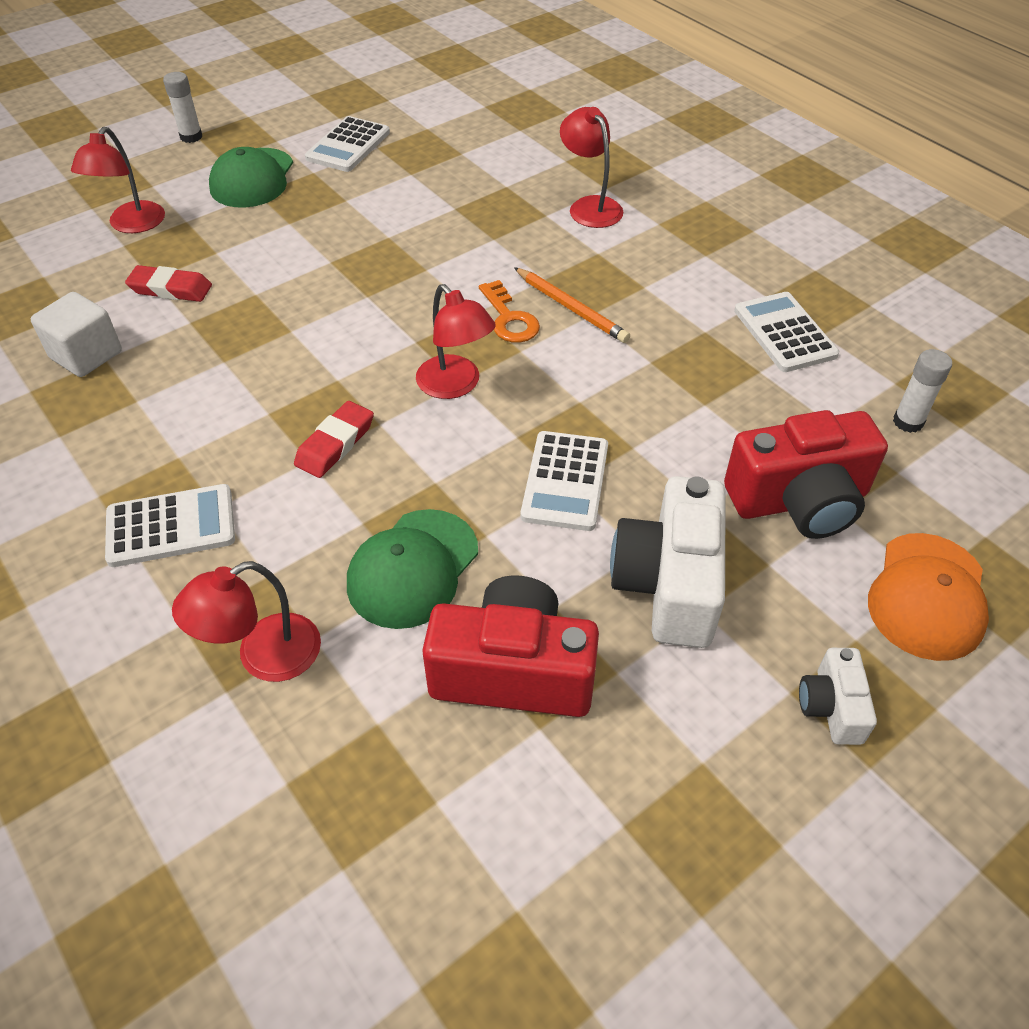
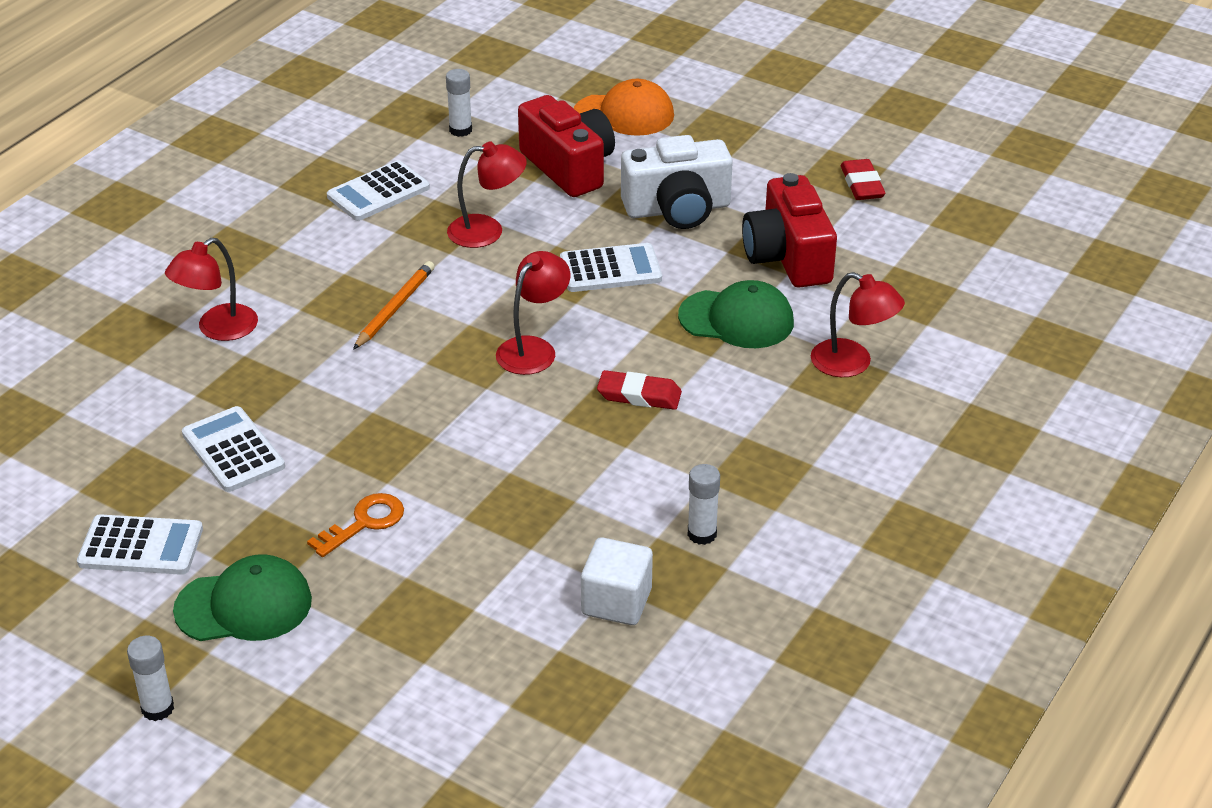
camera: 110 degrees left, 10 degrees down
(113, 431) = (702, 534): none -> white glue stick
(132, 225) = (382, 673): red lamp -> red lamp (487, 231)
(170, 289) = (485, 585): red eraser -> red eraser (862, 184)
(171, 526) = (778, 453): white calculator -> white calculator (233, 450)
(509, 319) = (427, 340): orange key -> orange key (364, 523)
(831, 707) = (730, 141): white camera -> none

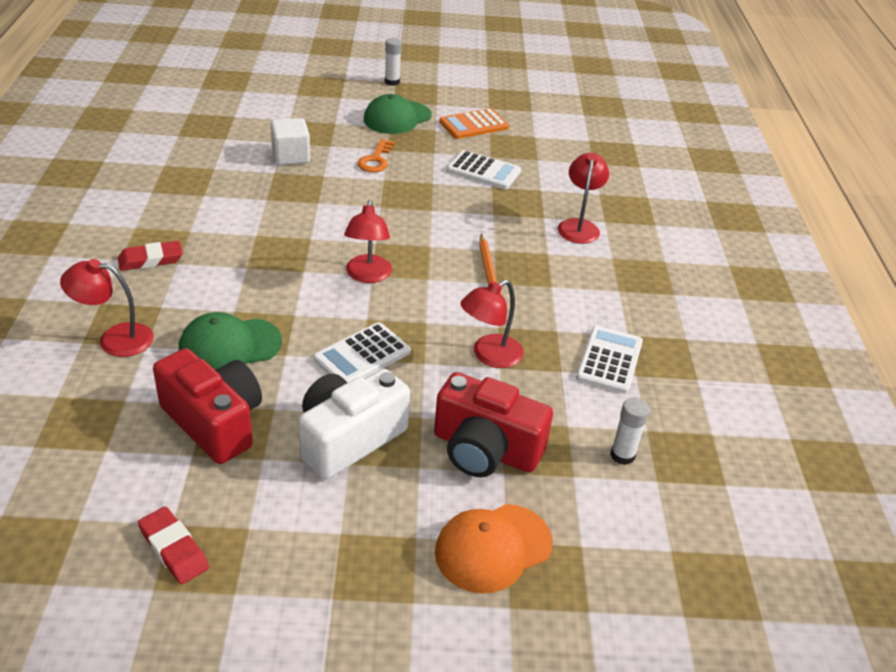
camera: 145 degrees right, 0 degrees up
(141, 546) = (474, 125): white calculator -> orange calculator
(616, 602) = (208, 162): white cube -> white cube (291, 156)
(639, 395) = (269, 267): red eraser -> red eraser (151, 260)
(702, 534) = (176, 203): white glue stick -> none

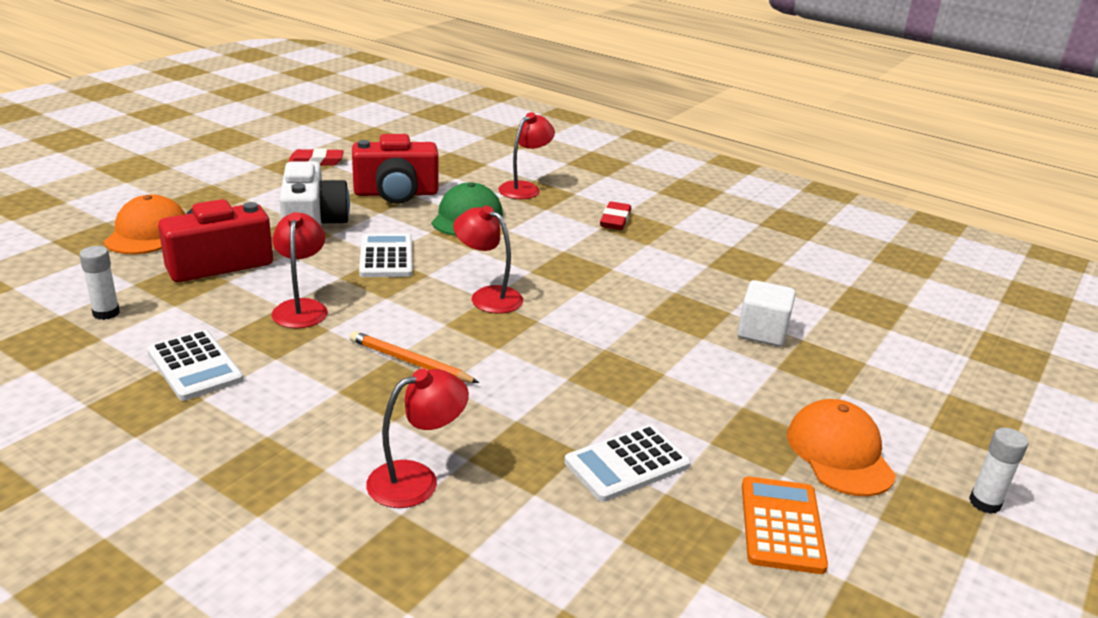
camera: 125 degrees right, 10 degrees down
(375, 160) = (718, 386): orange key -> none
(397, 118) = (839, 453): green cap -> orange cap
(579, 226) = (416, 479): red lamp -> red lamp turned 75 degrees counterclockwise

